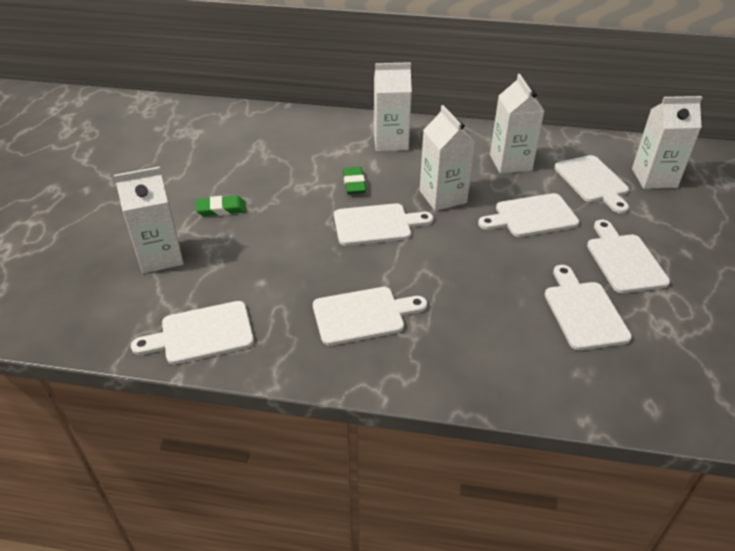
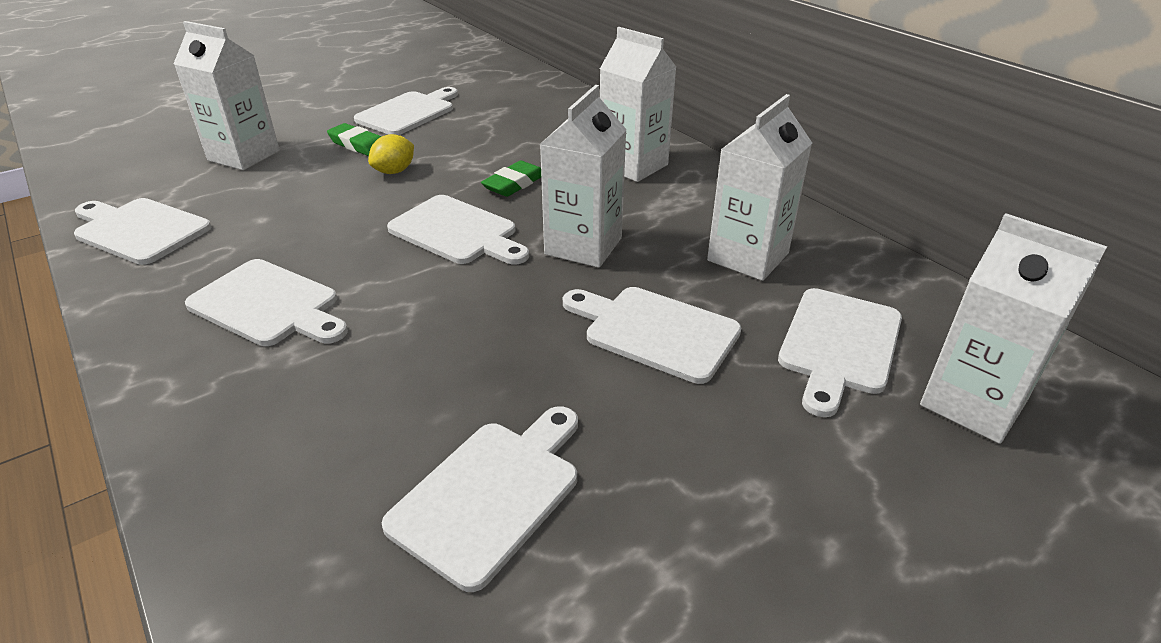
camera: 45 degrees right, 5 degrees down
(277, 212) = (394, 171): none -> yellow lemon
(624, 260) = (688, 477): white cutting board -> white cutting board (408, 112)

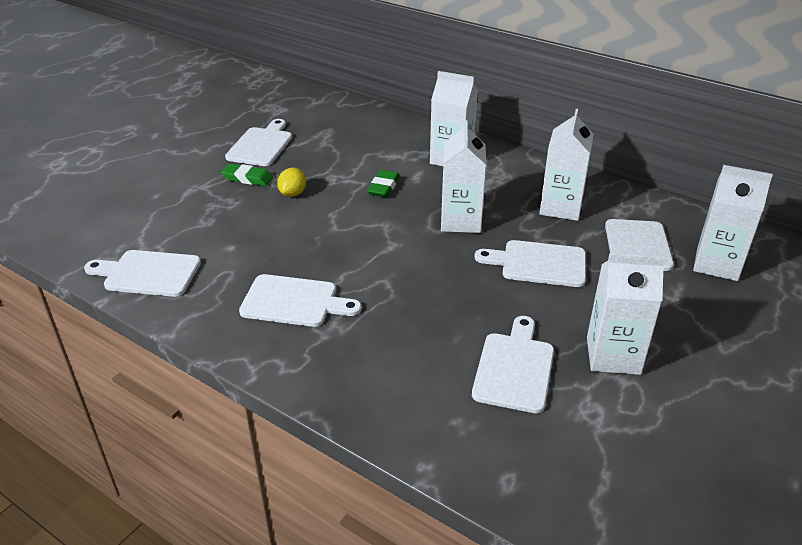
camera: 20 degrees left, 0 degrees up
(244, 155) = (167, 203): white carton -> white carton (613, 355)
(457, 232) = (374, 228): white cutting board -> none

